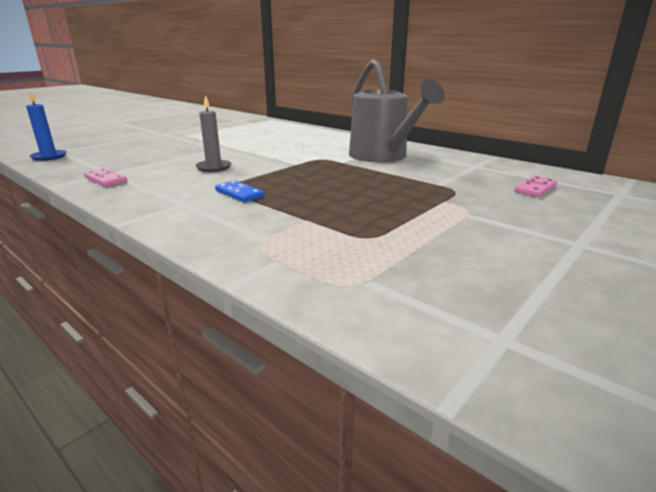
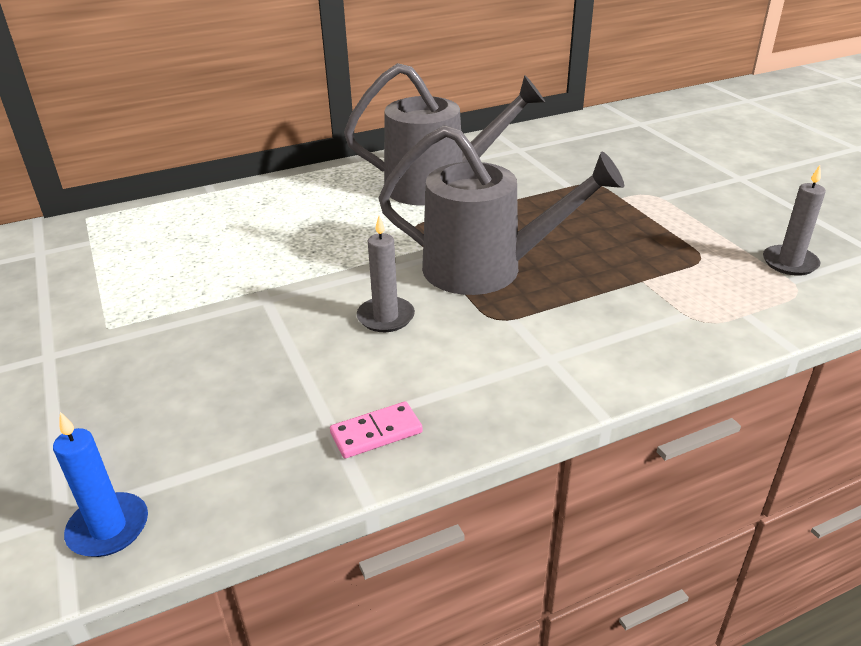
camera: 65 degrees left, 10 degrees up
(239, 194) = (531, 310): blue domino -> none
(284, 179) = (488, 269): none -> grey watering can
(404, 278) = (789, 263): none -> grey candle
(535, 189) = (609, 148): pink domino -> none

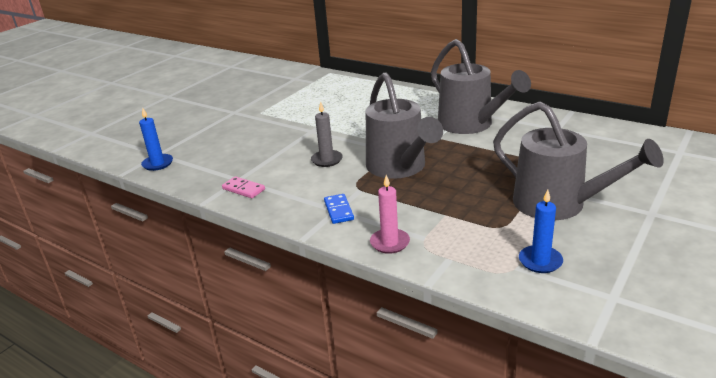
camera: 60 degrees right, 5 degrees down
(552, 356) = (339, 210): none -> blue domino
(677, 343) = (390, 243): none -> pink candle
(684, 210) = (559, 205): none -> grey watering can
(789, 263) = (540, 261): grey candle -> blue candle

